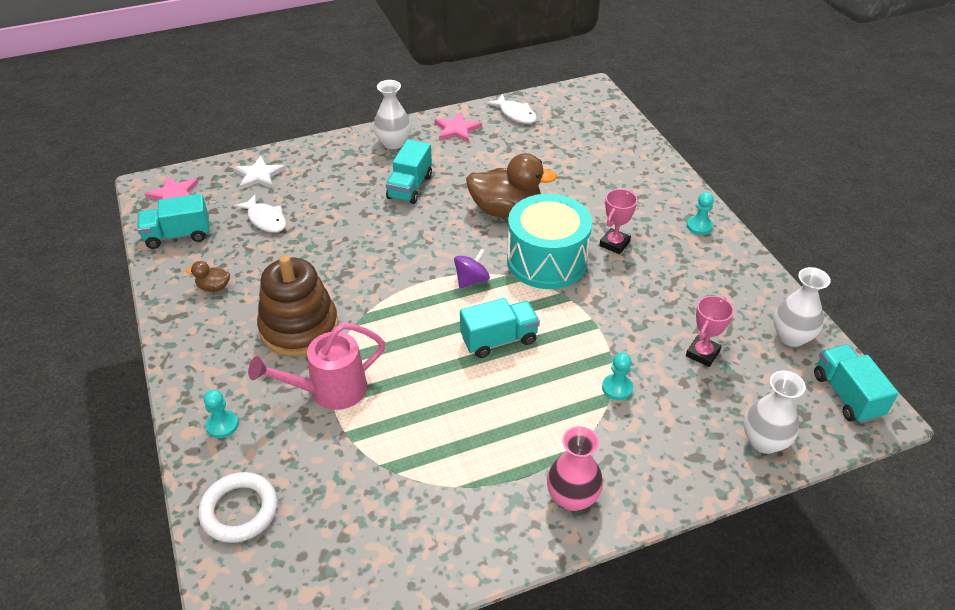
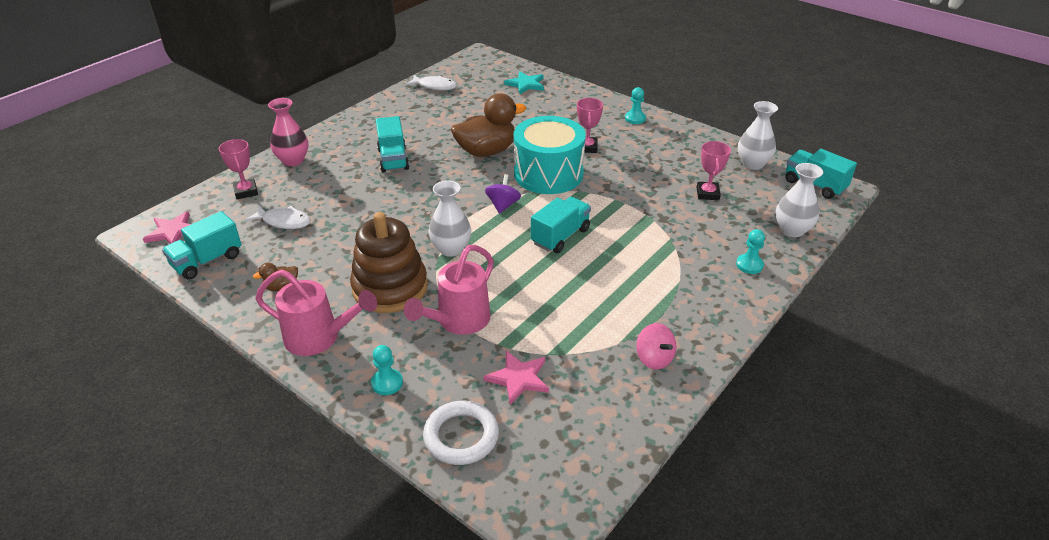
camera: 30 degrees left, 5 degrees down
(204, 353) = (319, 338): none -> pink watering can
(259, 175) = (246, 191): white star -> pink trophy
(393, 143) = (350, 133): white vase -> white vase (451, 249)
(457, 129) = (396, 109): pink star -> pink star (518, 378)
(477, 521) = (654, 358): none -> pink spinning top
(572, 497) = (705, 314): pink vase -> pink vase (293, 160)
(612, 142) = (526, 84): none -> turquoise star
(617, 388) = (672, 235): turquoise pawn -> turquoise pawn (749, 265)

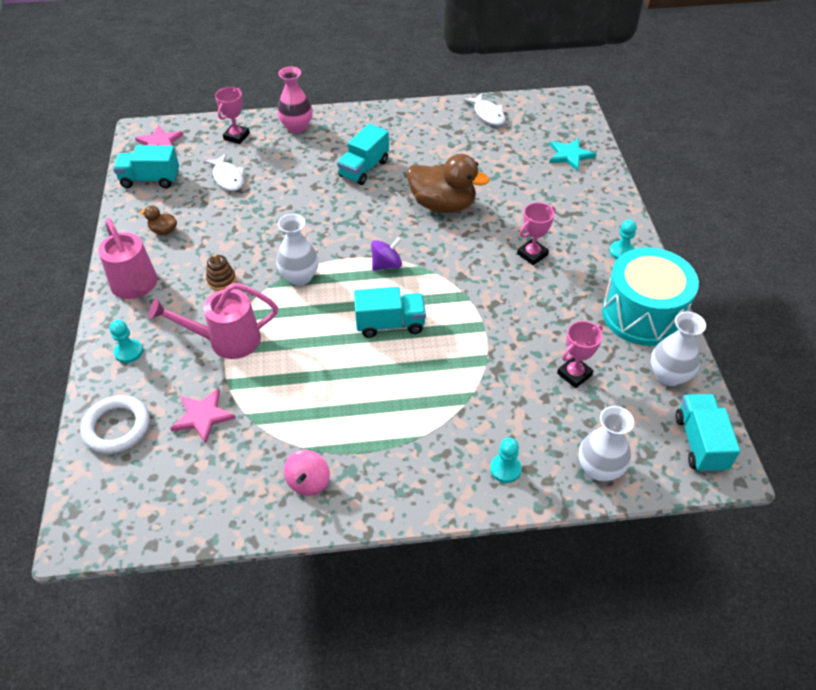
camera: 45 degrees right, 10 degrees up
(390, 288) = (221, 280): brown stacking toy -> brown stacking toy, size x0.41
(548, 174) = (462, 259): turquoise drum -> turquoise drum (642, 314)

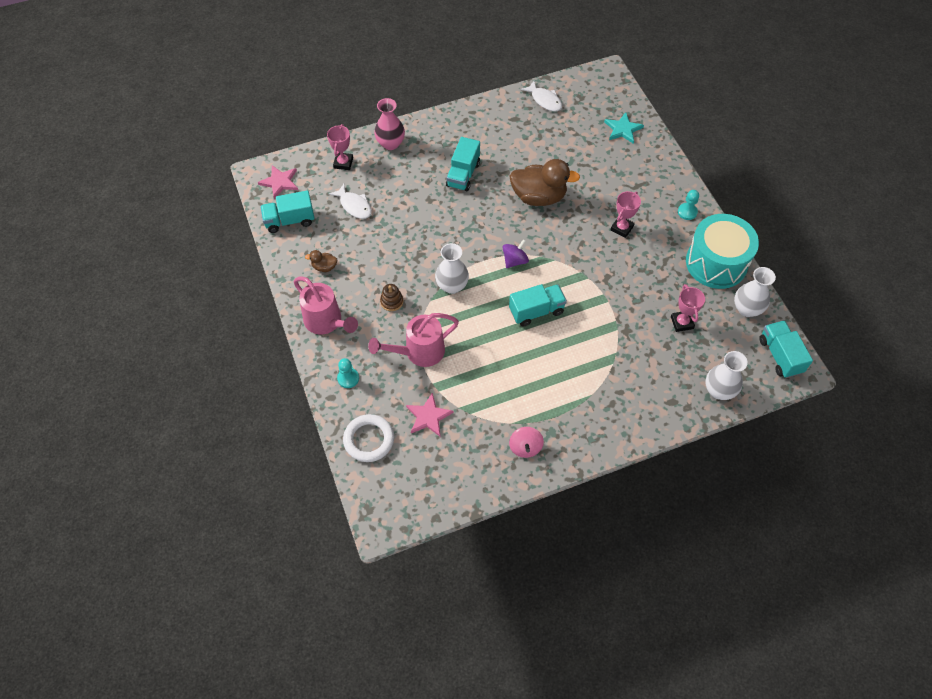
camera: 15 degrees left, 10 degrees up
(505, 469) = (656, 406): turquoise pawn -> none
(574, 374) = (682, 322): pink trophy -> pink trophy turned 45 degrees counterclockwise

